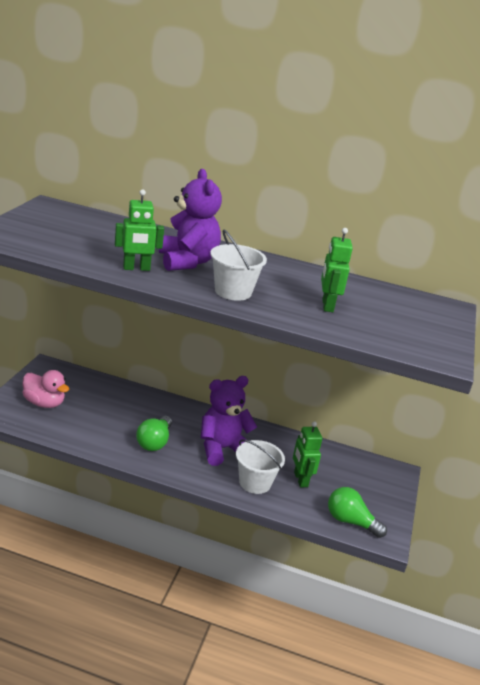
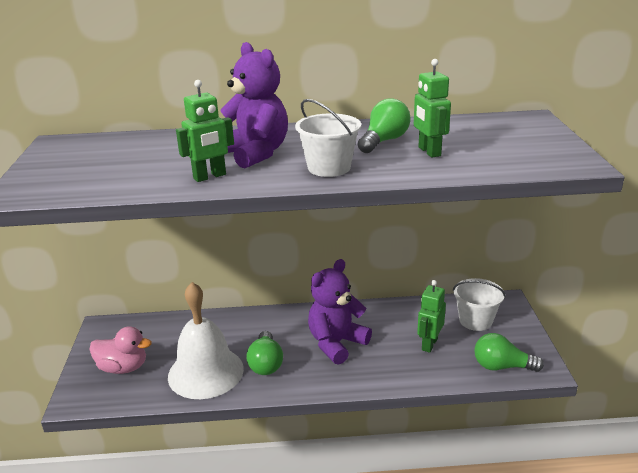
camera: 15 degrees left, 0 degrees up
(103, 430) = (205, 372): none -> white bell
(255, 482) = (390, 365): white bucket -> white bucket (475, 320)
(299, 285) = (384, 141): none -> green light bulb
(300, 479) = (429, 344): green robot -> green robot turned 60 degrees clockwise

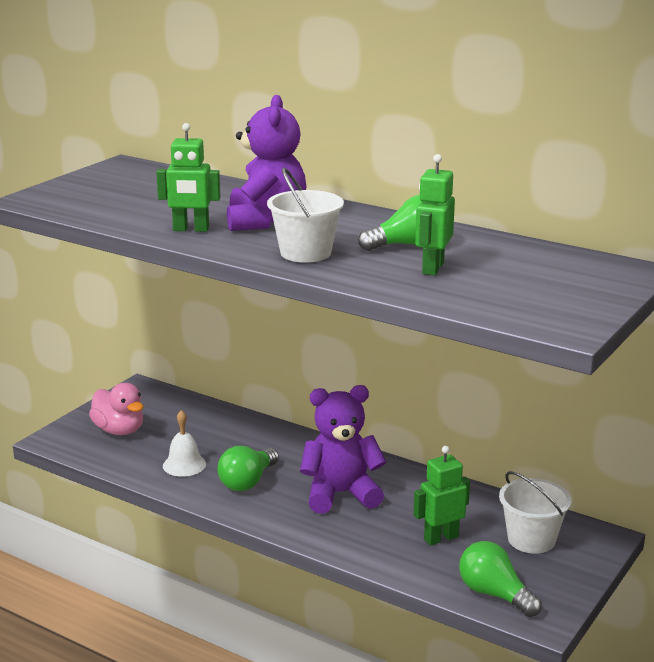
camera: 35 degrees right, 5 degrees down
(205, 372) = (184, 465): white bell -> white bell, size x0.48

